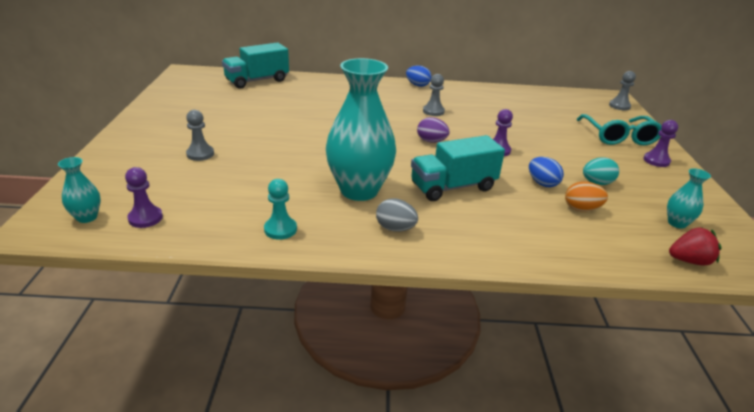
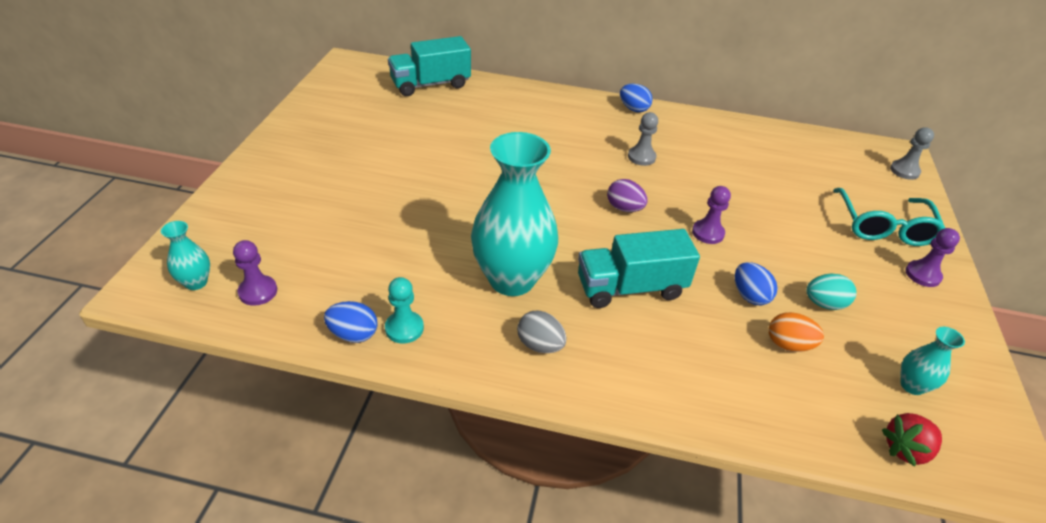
camera: 10 degrees right, 10 degrees up
(200, 154) = (337, 200): grey pawn -> none
(238, 237) = (353, 334): none -> blue egg
(689, 261) = (905, 449): red strawberry -> red strawberry turned 150 degrees clockwise

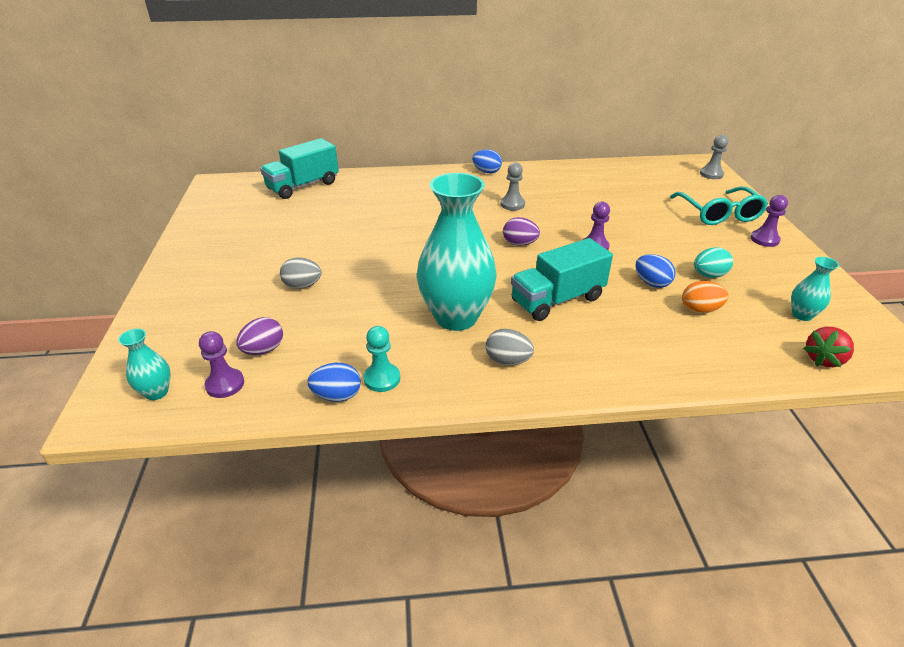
camera: 15 degrees left, 5 degrees down
(308, 264) = (263, 350): none -> purple egg
(377, 202) = (302, 285): none -> grey egg

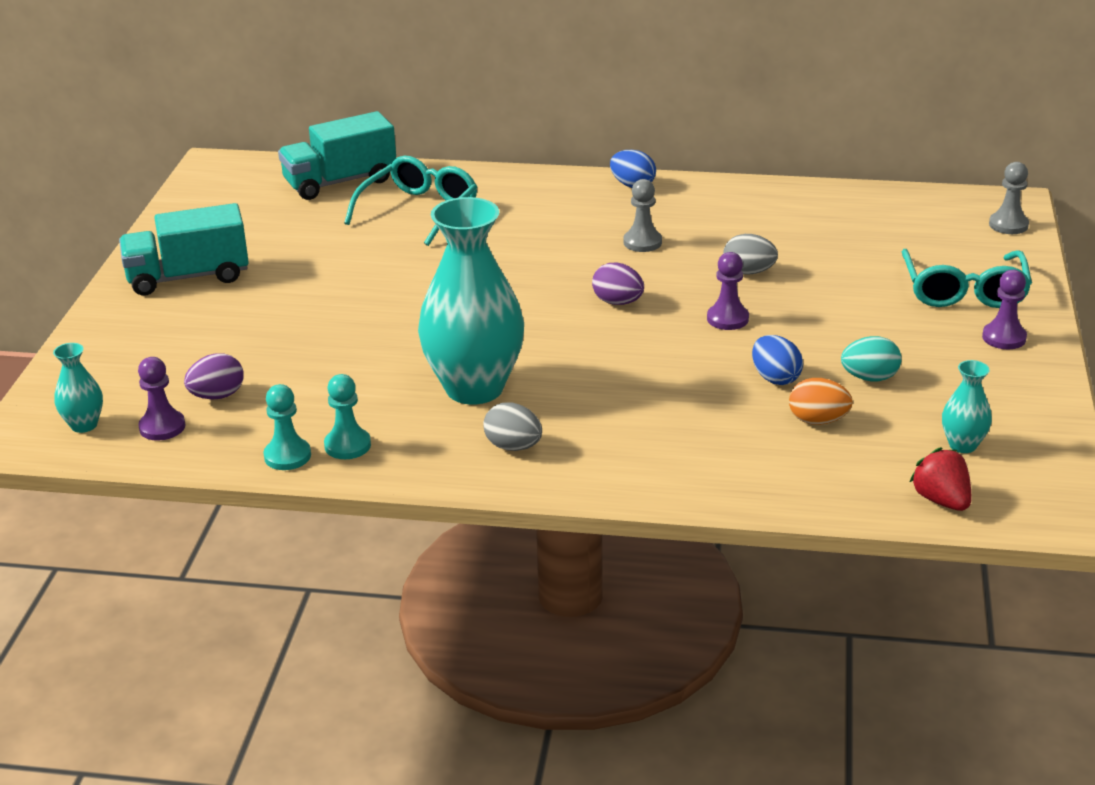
camera: 15 degrees right, 5 degrees down
(302, 285) = (290, 325): grey egg -> grey egg (748, 272)
(337, 396) = (287, 456): blue egg -> turquoise pawn
(362, 199) = (419, 211): none -> turquoise glasses
(557, 300) = (624, 383): turquoise truck -> turquoise truck (188, 277)
(823, 359) = (941, 500): red strawberry -> red strawberry turned 90 degrees clockwise

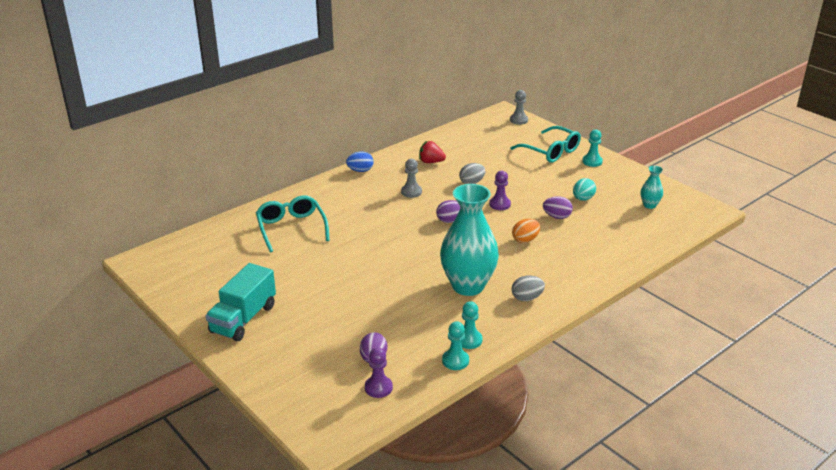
camera: 50 degrees left, 0 degrees up
(84, 425) = (341, 413): turquoise vase -> none
(340, 182) = (225, 235): turquoise truck -> none
(775, 378) = (557, 217): blue egg -> purple egg
(818, 421) = (597, 223): orange egg -> orange egg (525, 240)
(941, 500) = (678, 227): red strawberry -> red strawberry (431, 162)
(1004, 338) = (592, 161): purple pawn -> turquoise pawn

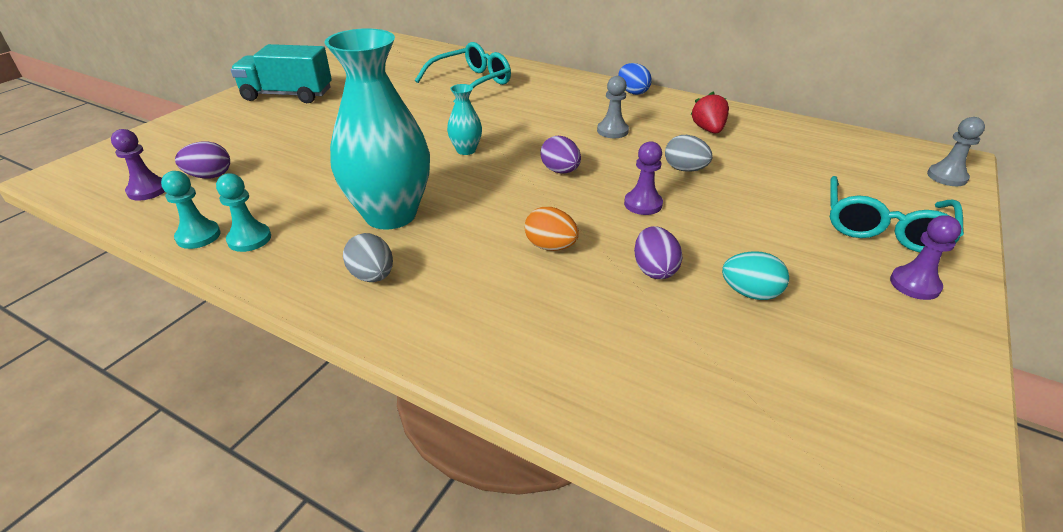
camera: 70 degrees right, 5 degrees up
(592, 161) = (914, 284): turquoise pawn -> purple pawn
(649, 205) = (826, 406): turquoise vase -> turquoise vase (466, 150)

